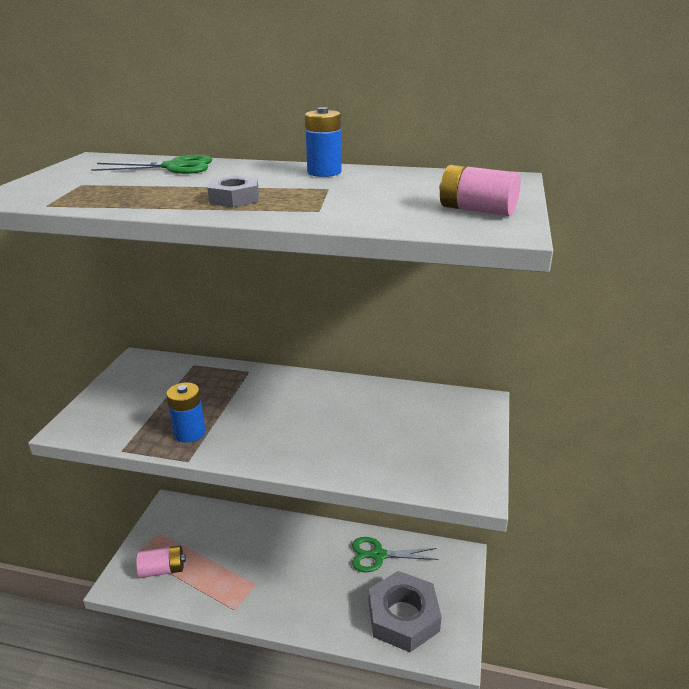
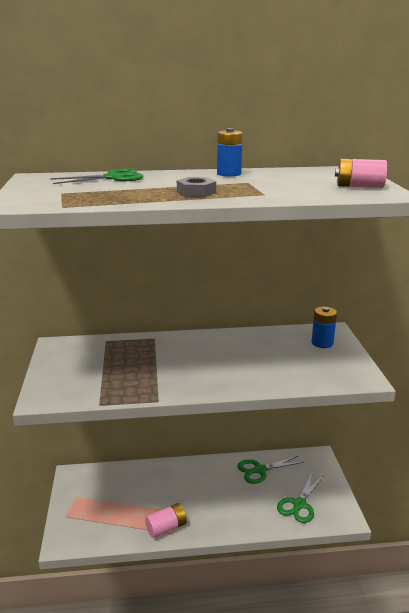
camera: 20 degrees left, 5 degrees down
(162, 569) = (96, 521): pink battery -> pink battery (166, 528)
(190, 433) = (144, 384): blue battery -> blue battery (322, 343)
(403, 617) = (299, 504): grey nut -> green scissors

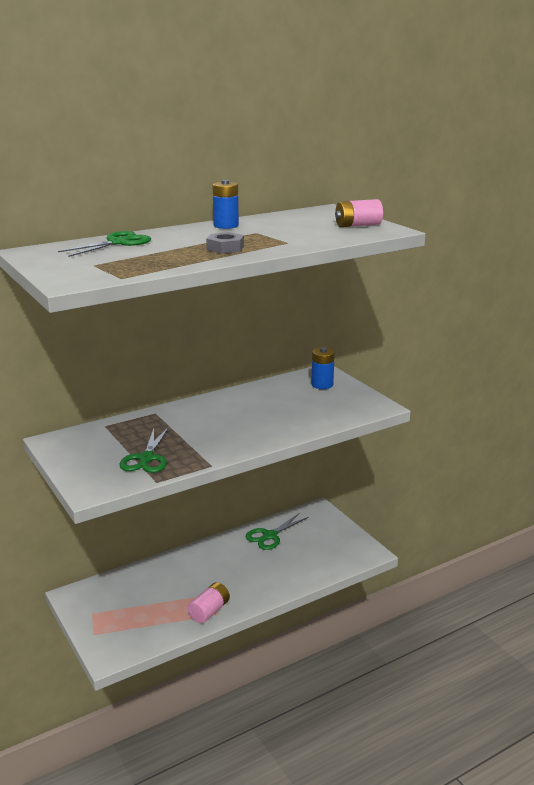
camera: 25 degrees left, 0 degrees up
(299, 504) = (324, 554): green scissors -> green scissors (146, 458)

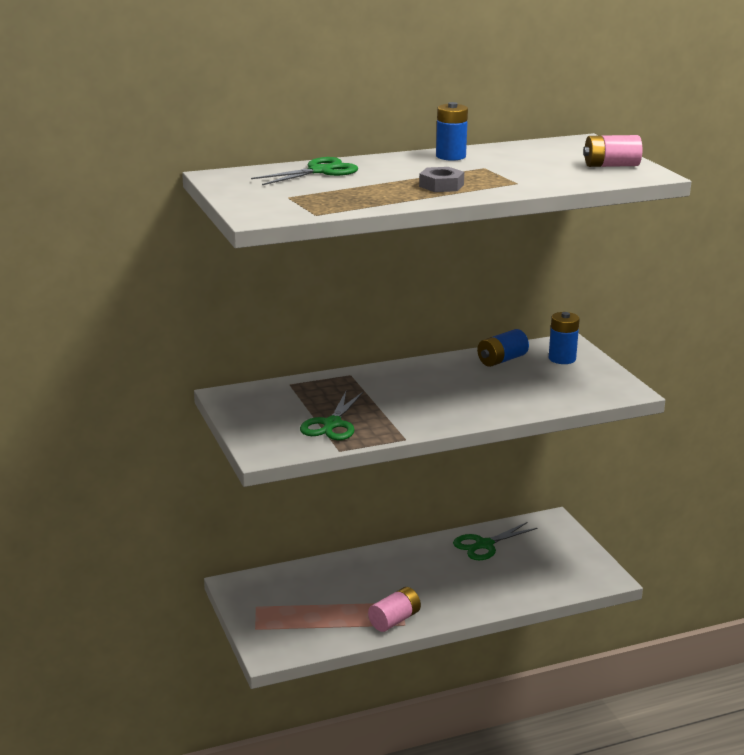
camera: 10 degrees right, 0 degrees up
(275, 390) = (502, 360): none -> blue battery

